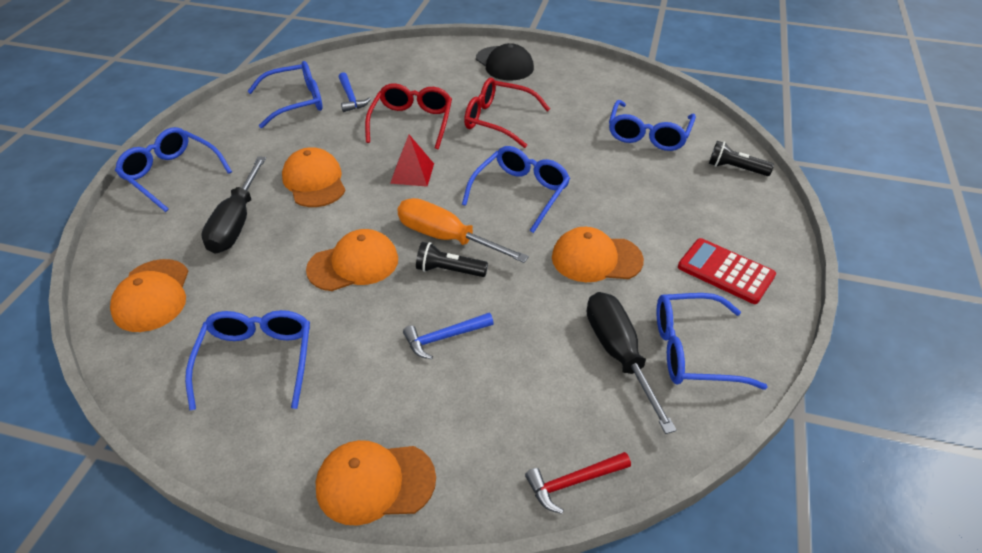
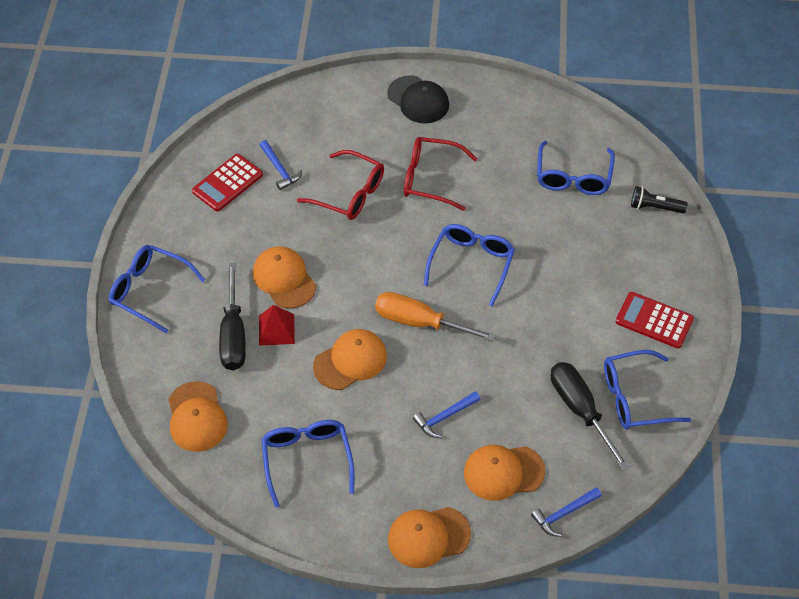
camera: 10 degrees left, 10 degrees up
(295, 102) = (227, 183): blue glasses -> red calculator
(412, 122) = (349, 194): red glasses -> red glasses turned 120 degrees clockwise
(412, 173) = (369, 256): red pyramid -> red pyramid (276, 329)
(449, 270) = (431, 354): black flashlight -> none
(573, 482) = (564, 514): red hammer -> blue hammer
(596, 259) = (548, 324): orange cap -> orange cap (503, 472)

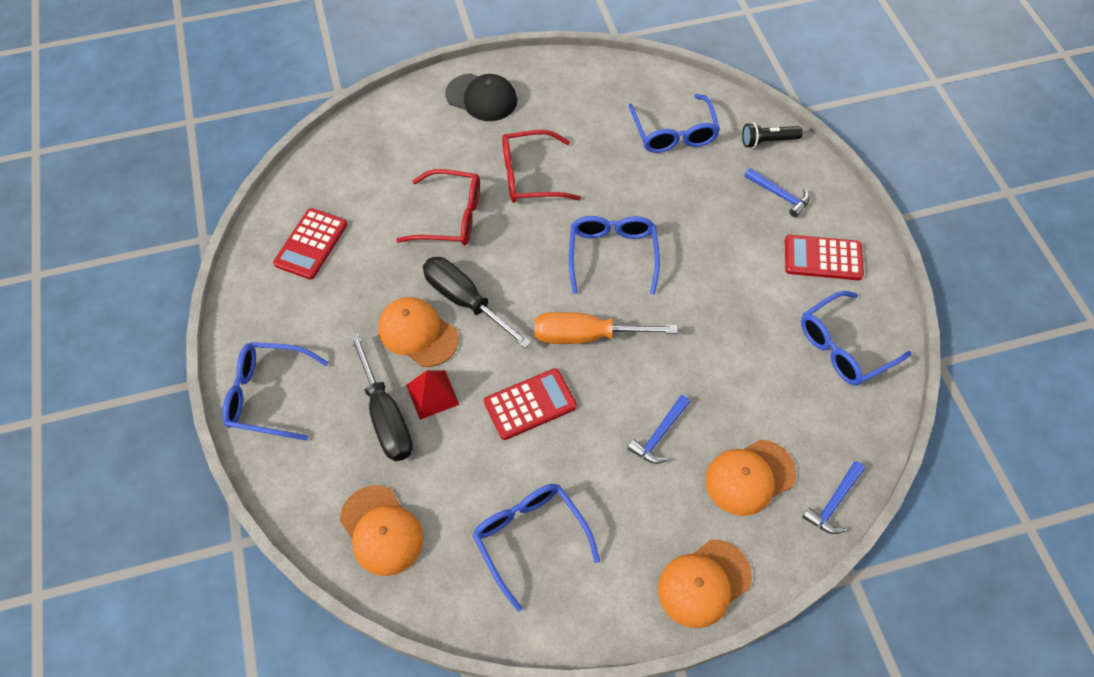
camera: 20 degrees left, 5 degrees up
(279, 169) = (363, 212): blue hammer -> blue hammer (779, 195)
(350, 361) = (530, 404): orange cap -> red calculator
(580, 410) = (796, 379): black screwdriver -> black screwdriver (465, 301)

